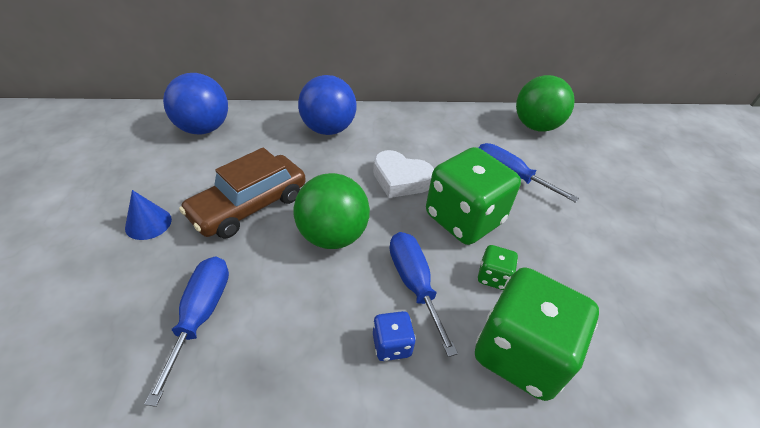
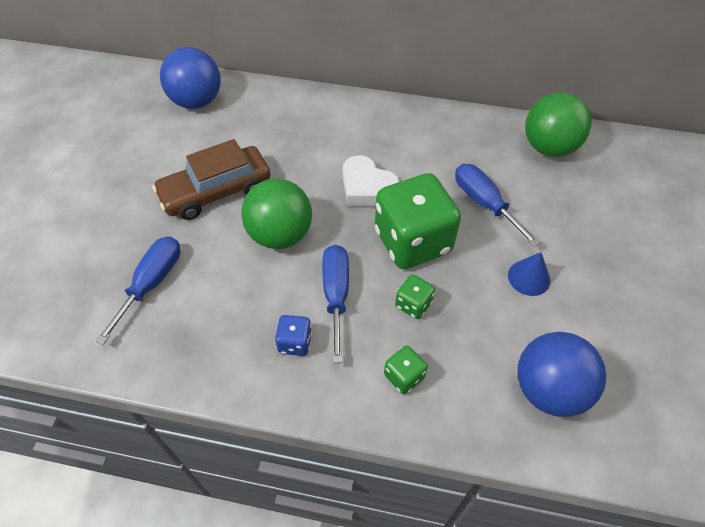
camera: 20 degrees right, 10 degrees up
(148, 223) = (129, 193): blue cone -> blue cone (529, 277)
(328, 129) = (316, 119): blue ball -> blue ball (549, 389)
(520, 353) = (404, 376): green dice -> green dice, size x0.44

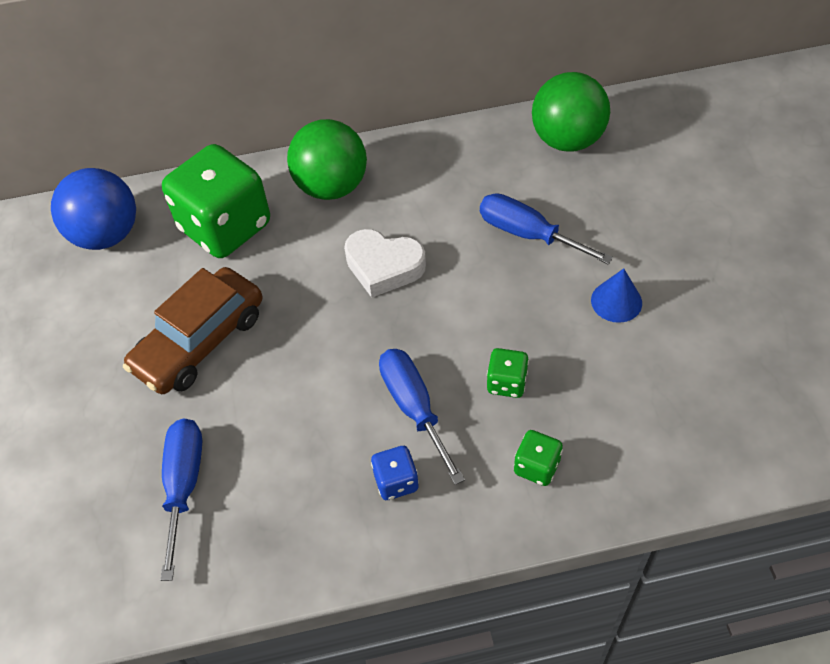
camera: 20 degrees left, 0 degrees up
(280, 235) = (310, 363): green ball -> green ball (331, 186)
(413, 241) = (469, 310): green dice -> green dice (225, 227)
(549, 389) = (693, 415): blue ball -> none

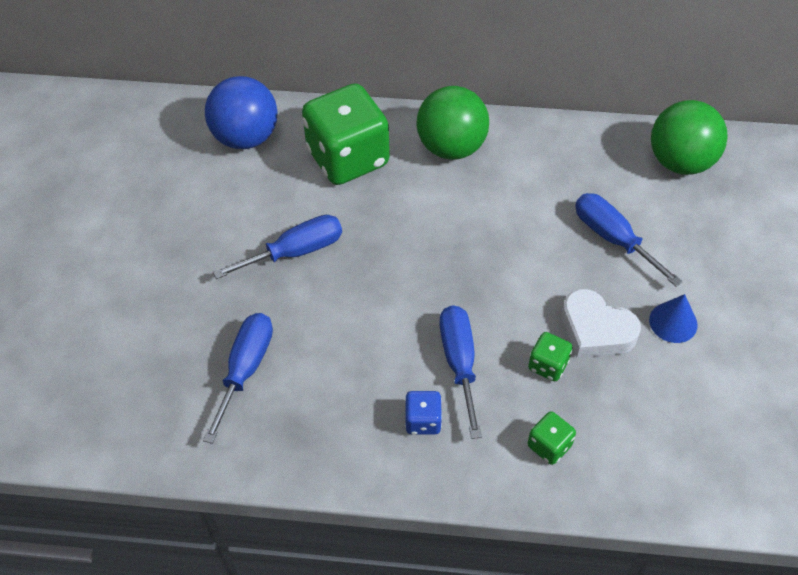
camera: 15 degrees right, 0 degrees up
(199, 341) = (295, 251): brown car -> blue screwdriver
(384, 267) = (474, 231): white heart -> white heart (596, 330)

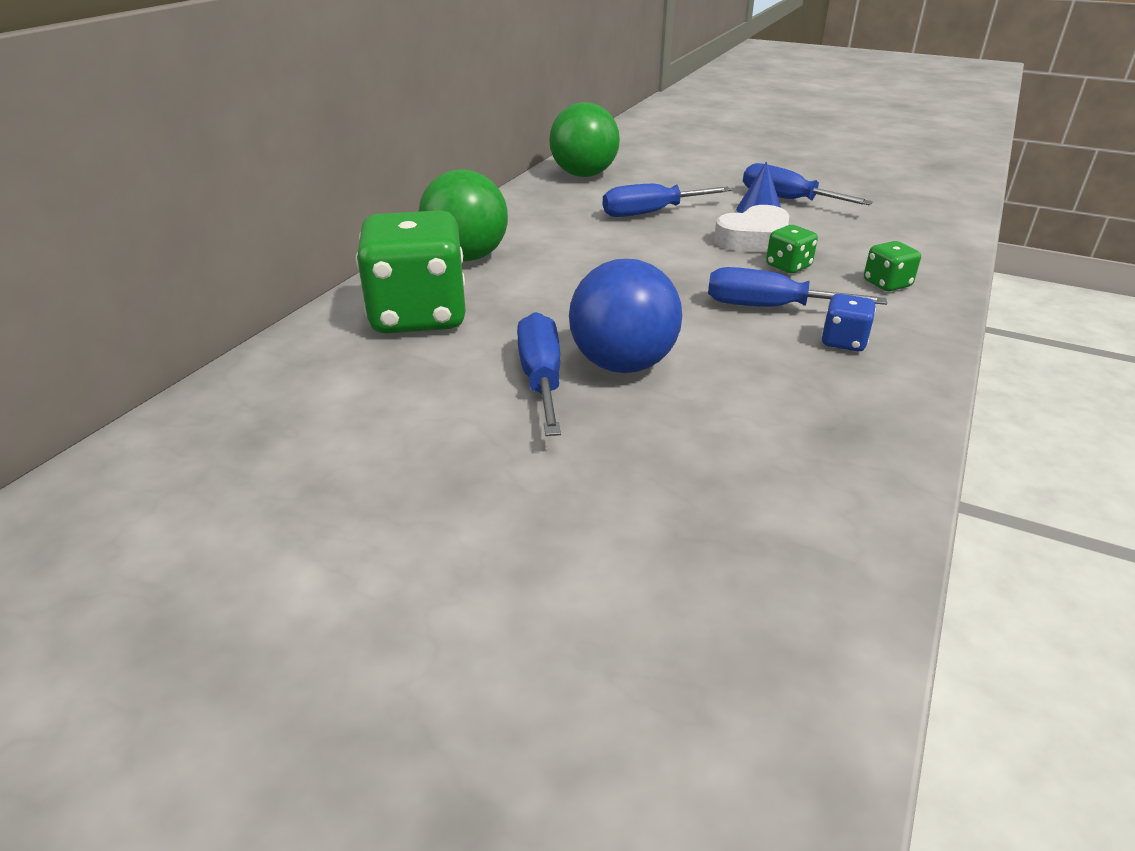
camera: 70 degrees left, 20 degrees down
(245, 369) = (724, 455): blue screwdriver -> blue screwdriver (787, 199)
(246, 137) = (296, 382): blue ball -> blue ball (623, 364)

